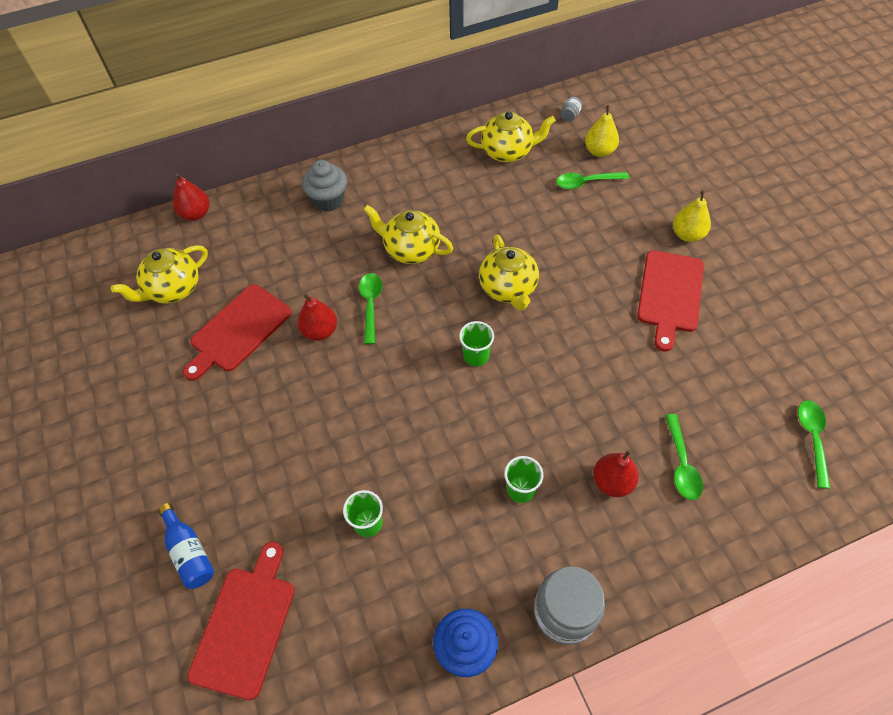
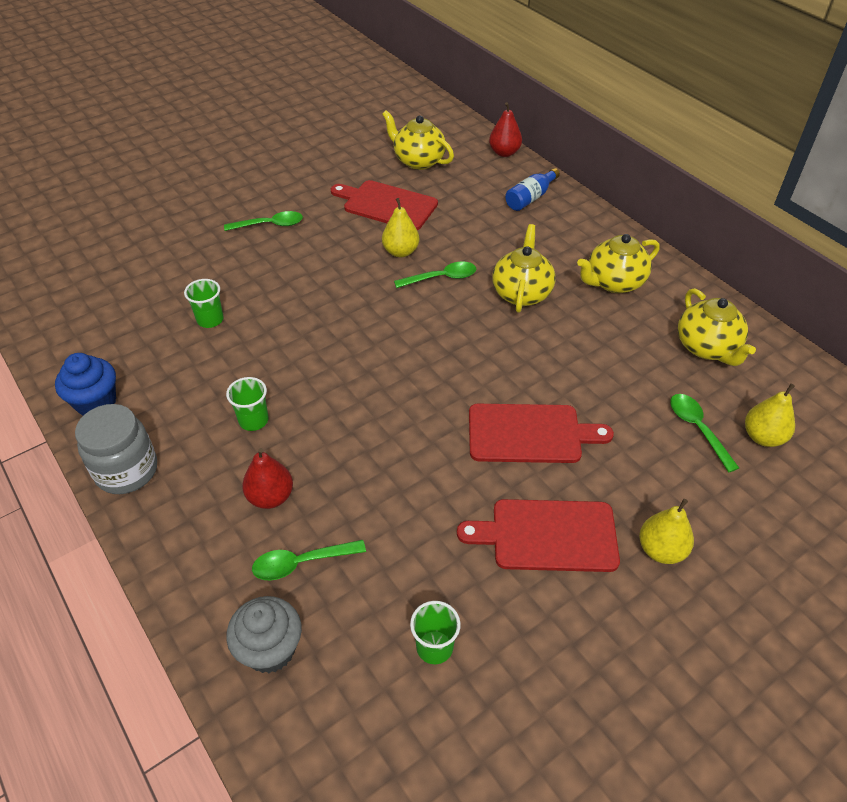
camera: 75 degrees right, 10 degrees down
(189, 552) = (179, 228): blue bottle -> blue bottle (530, 198)
(246, 626) = (121, 270): red cutting board -> red cutting board (529, 434)
(320, 331) = (401, 252): red pear -> yellow pear
(328, 200) = (559, 225): grey cupcake -> grey cupcake (270, 649)
(476, 356) = (403, 363): green cup -> green cup (434, 647)
(508, 288) = (499, 377): yellow teapot -> yellow teapot (613, 282)
(570, 116) = (809, 399): grey jar -> none
(812, 438) = (362, 719): green spoon -> green spoon (270, 225)

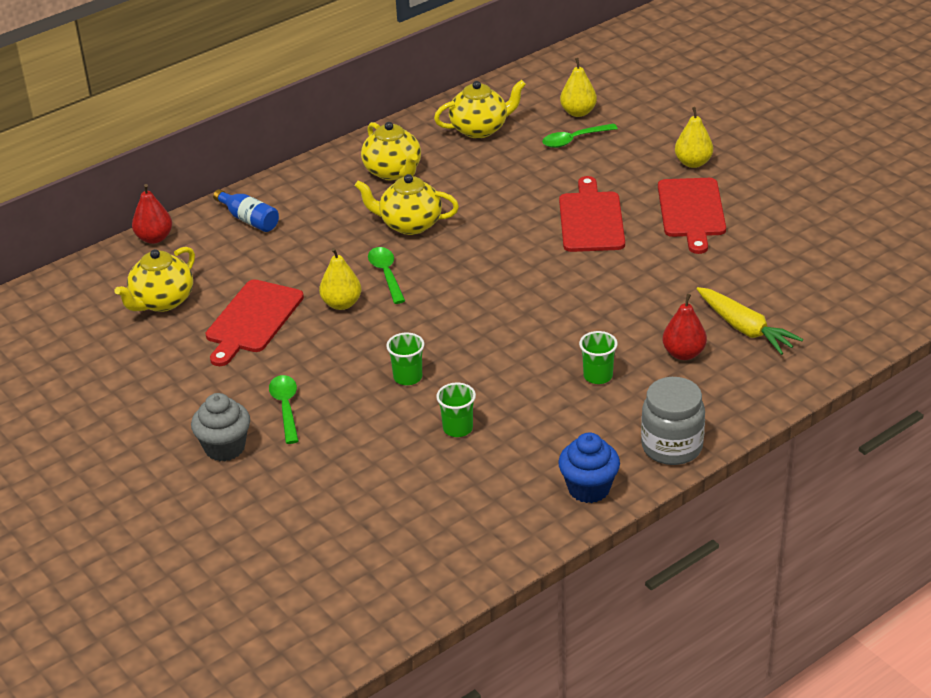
camera: 90 degrees left, 10 degrees down
(270, 649) = (822, 335): grey cupcake -> grey cupcake (225, 448)
(301, 563) = (745, 329): green spoon -> yellow carrot
(434, 647) = (798, 259): green cup -> green cup (408, 377)

